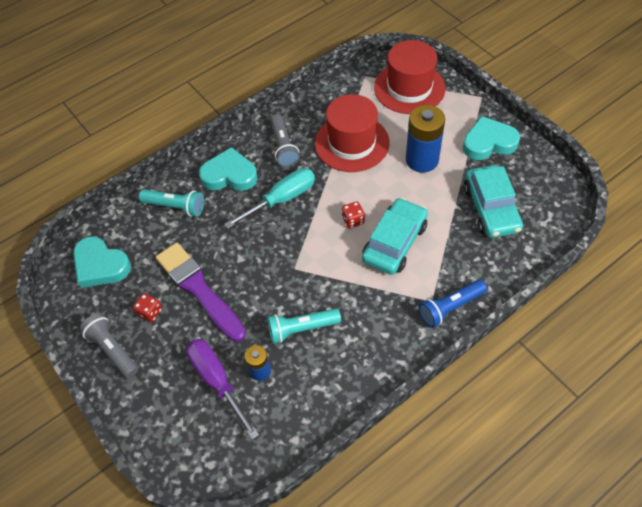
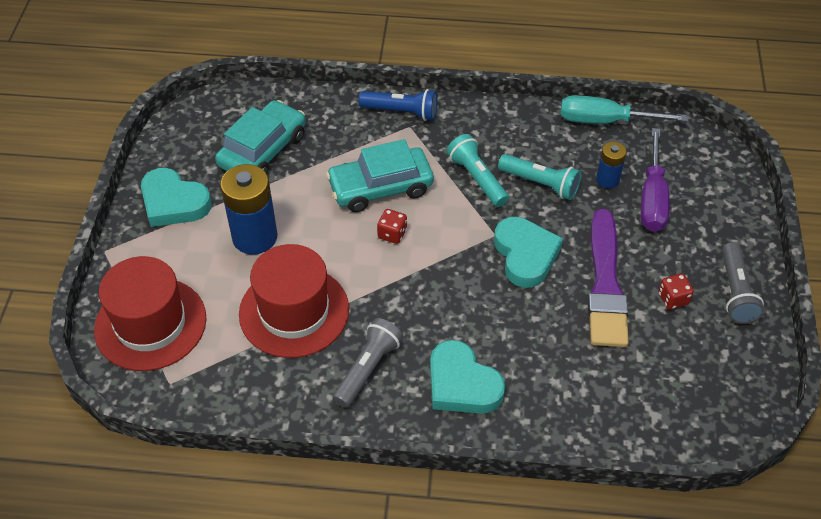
camera: 140 degrees left, 5 degrees down
(100, 265) = (695, 389): turquoise heart -> turquoise heart (525, 255)
(175, 207) = (557, 394): turquoise flashlight -> turquoise flashlight (477, 178)
(281, 199) = (436, 309): turquoise screwdriver -> turquoise screwdriver (605, 121)

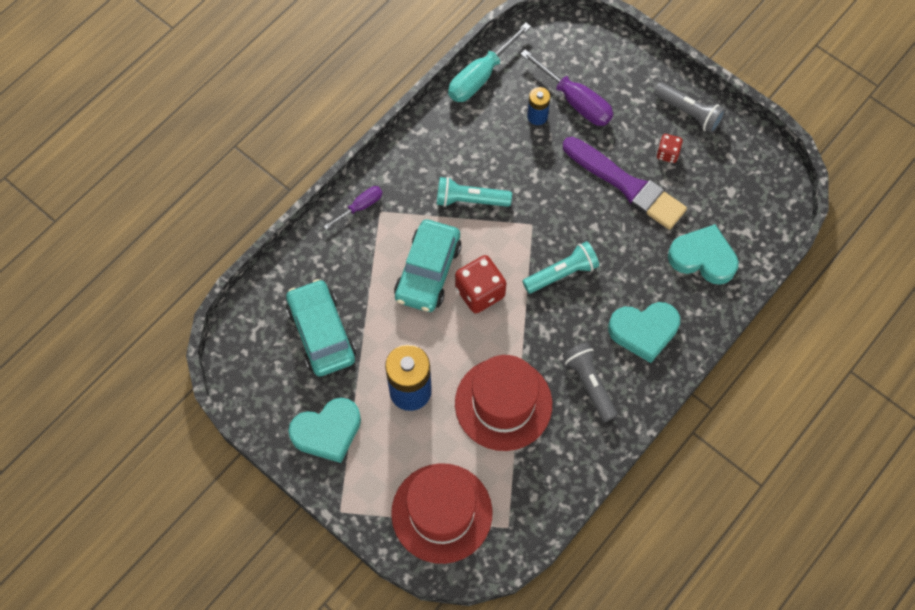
camera: 55 degrees left, 15 degrees up
(392, 234) = (480, 292): red dice -> red dice, size x1.81
(401, 112) = (360, 207): blue flashlight -> purple screwdriver
(525, 255) = (565, 217): turquoise heart -> turquoise heart (703, 258)
(540, 184) = (507, 162): turquoise flashlight -> turquoise flashlight (562, 273)

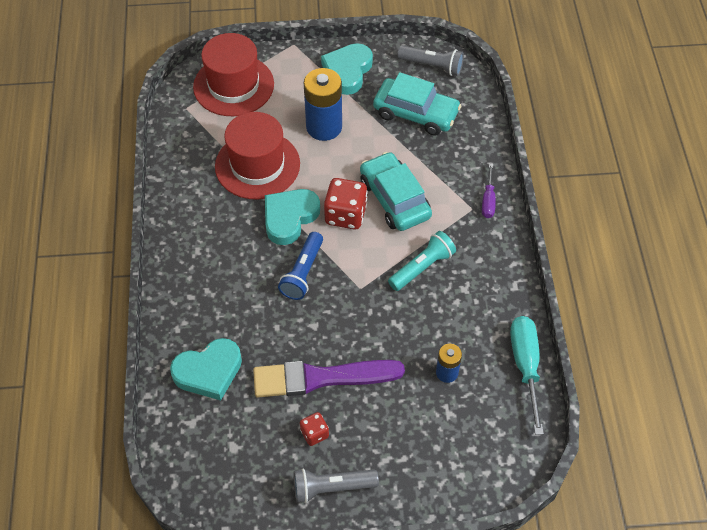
camera: 135 degrees right, 10 degrees down
(562, 273) = (303, 273): turquoise flashlight -> blue flashlight
(575, 101) = (433, 412): purple screwdriver -> none
(589, 384) = (212, 220): grey flashlight -> grey flashlight (432, 66)
(644, 331) = (205, 282): turquoise heart -> turquoise heart (289, 218)

